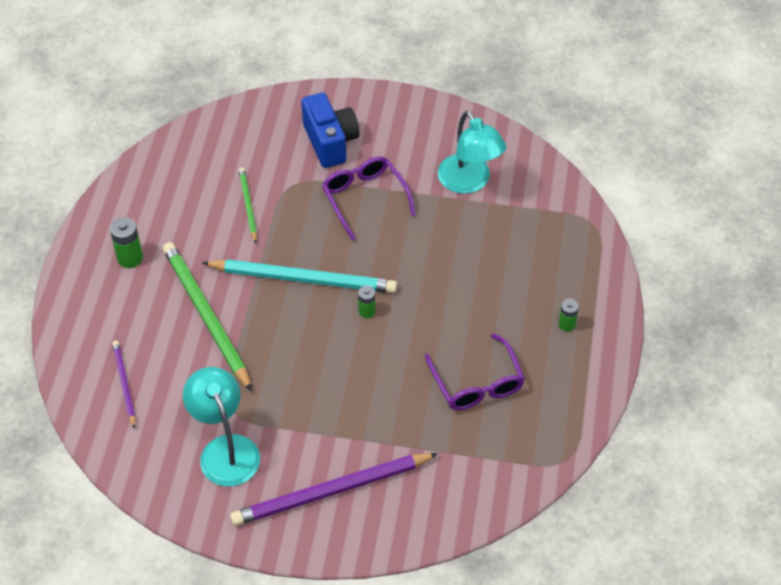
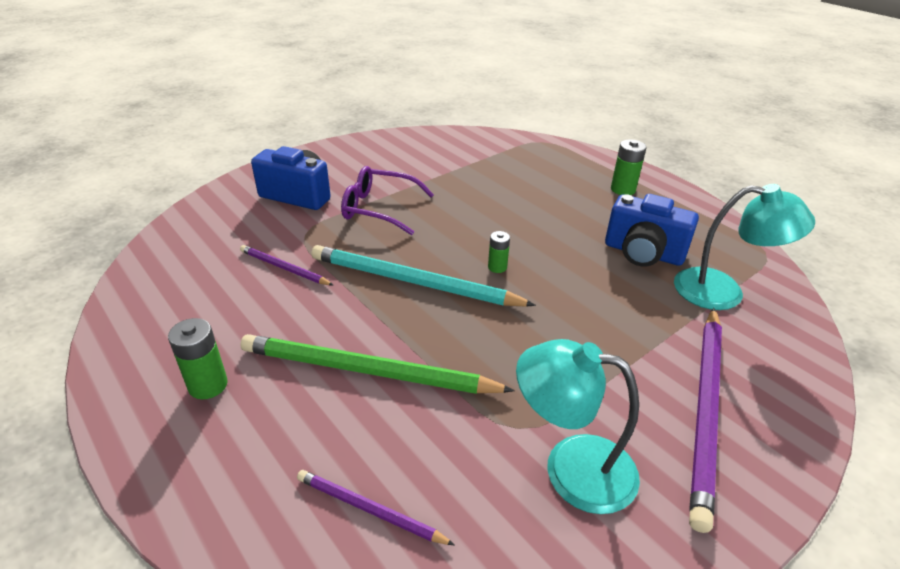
camera: 50 degrees left, 15 degrees down
(248, 205) = (284, 268): green pencil -> purple pencil
(303, 279) = (413, 282): turquoise pencil -> turquoise pencil turned 120 degrees counterclockwise
(469, 182) = (436, 163): turquoise lamp -> turquoise lamp (723, 291)
(477, 384) = (643, 253): purple glasses -> blue camera
(566, 324) = (623, 189): green battery -> green battery, size x1.56

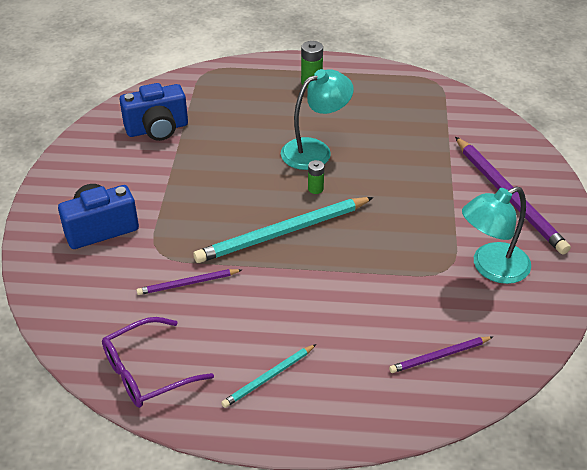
camera: 45 degrees left, 5 degrees up
(208, 385) = (268, 377): green battery -> turquoise pencil
(367, 371) = (339, 300): green pencil -> none
(378, 208) = (178, 199): purple glasses -> purple glasses (146, 372)
(643, 253) = (379, 124): blue camera -> blue camera (157, 129)
(723, 291) = (444, 123): turquoise lamp -> turquoise lamp (315, 150)

